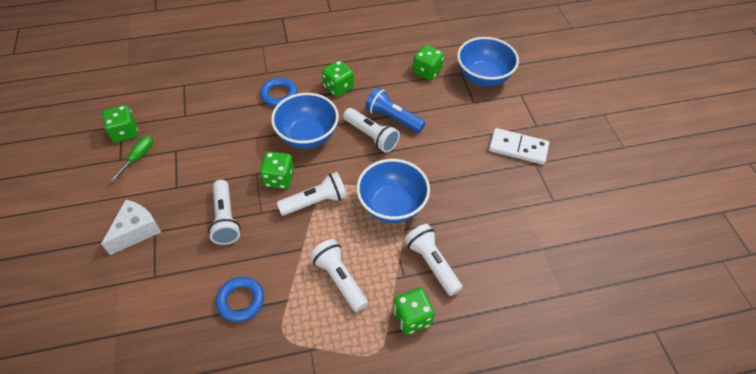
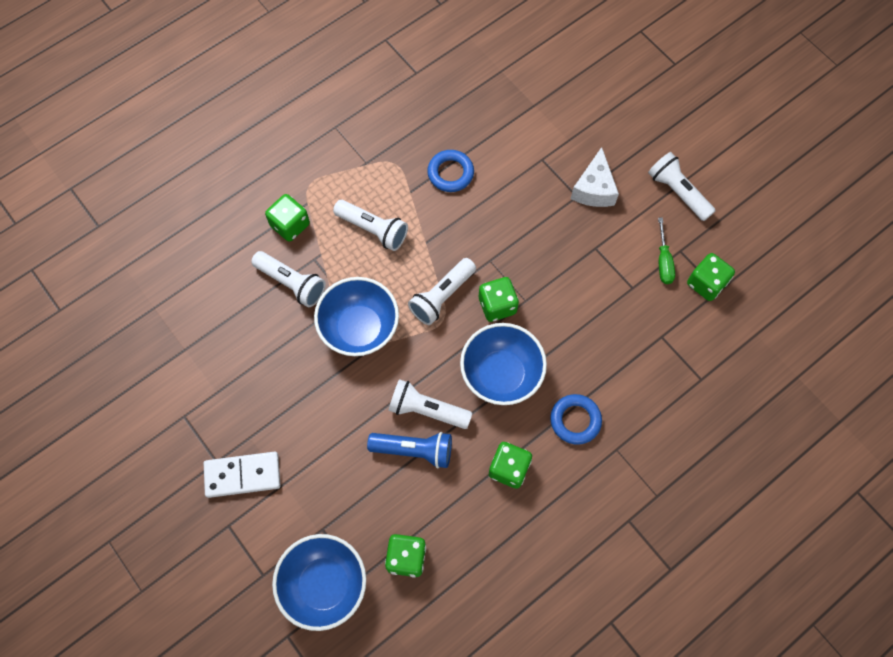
camera: 155 degrees right, 15 degrees up
(225, 219) = (519, 238): white flashlight -> white flashlight (677, 192)

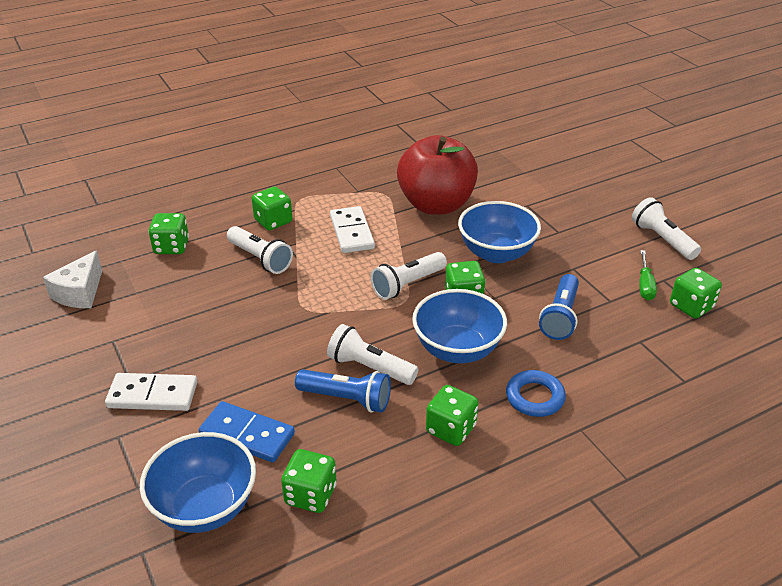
camera: 10 degrees right, 30 degrees down
(198, 280) = (171, 247): none -> green dice
(338, 504) = (247, 434): none -> blue domino
(359, 328) = (317, 297): blue bowl -> blue bowl (496, 253)
(373, 229) = (351, 232): white flashlight -> white domino
(450, 173) = (436, 205): blue ring -> red apple
(589, 317) = (560, 317): none -> blue flashlight
(594, 189) = (576, 229): white cheese -> white cheese (80, 293)

